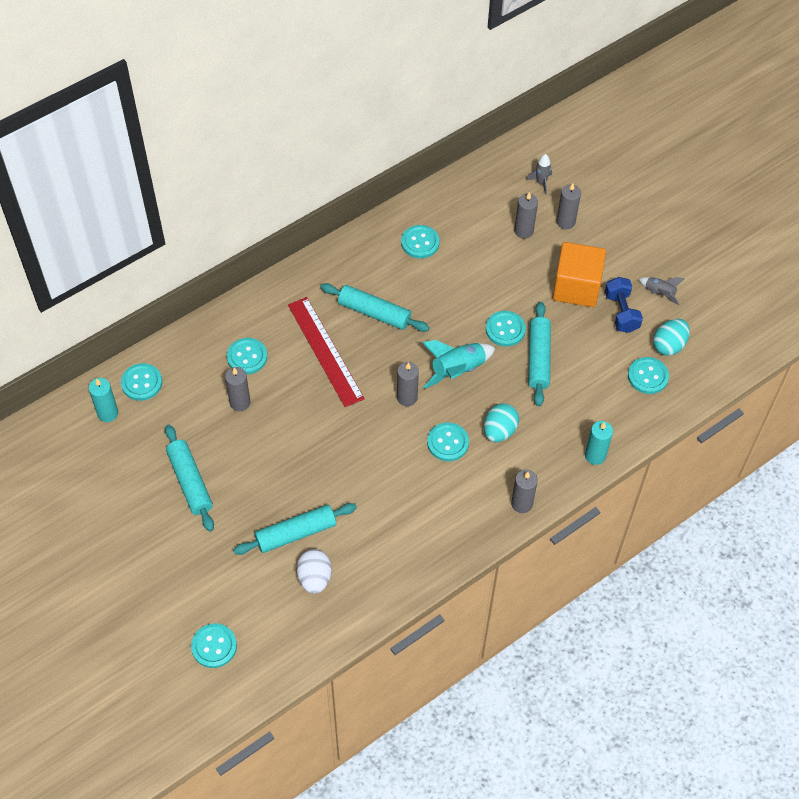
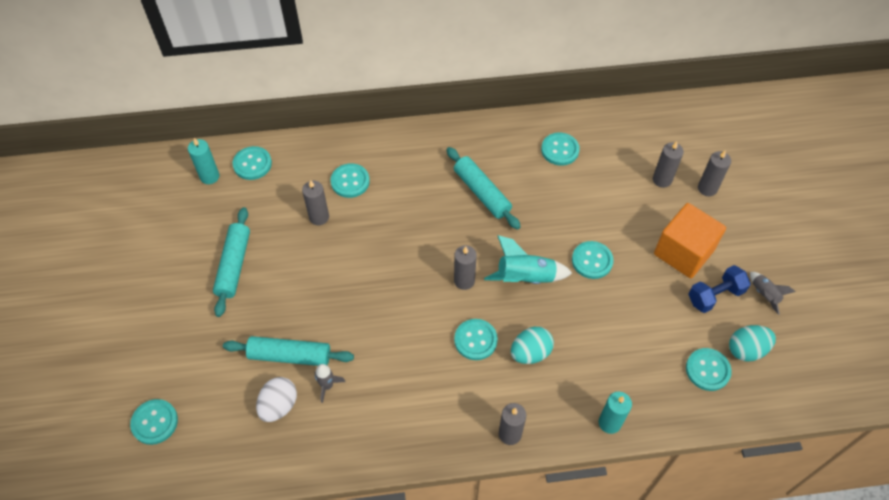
camera: 30 degrees right, 0 degrees up
(325, 351) = (418, 206): red ruler -> none
(538, 358) = (608, 302): turquoise rolling pin -> none
(541, 183) = (703, 144): grey rocket -> grey rocket (327, 386)
(621, 312) = (715, 295): blue dumbbell -> blue dumbbell turned 45 degrees clockwise

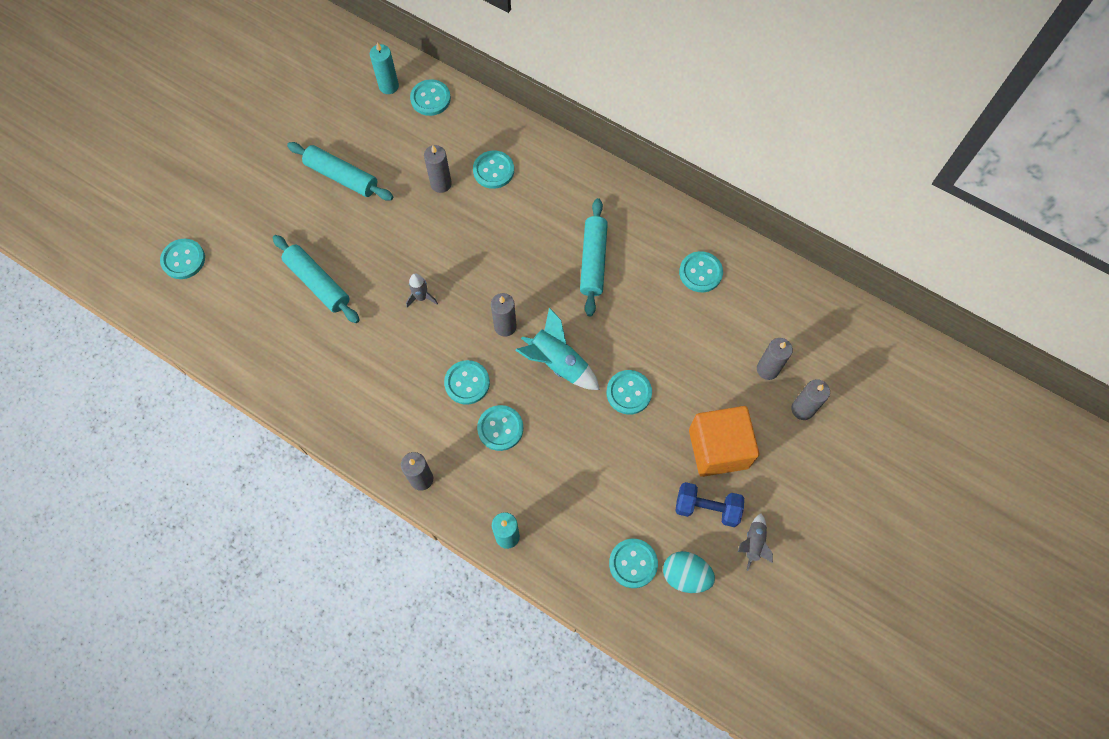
camera: 40 degrees right, 10 degrees up
(234, 265) = (342, 177): turquoise rolling pin -> turquoise rolling pin turned 75 degrees clockwise
(279, 405) = (276, 316): white egg -> none
(327, 386) = (323, 329): grey rocket -> grey rocket (421, 297)
(530, 353) = (500, 428): turquoise egg -> turquoise button

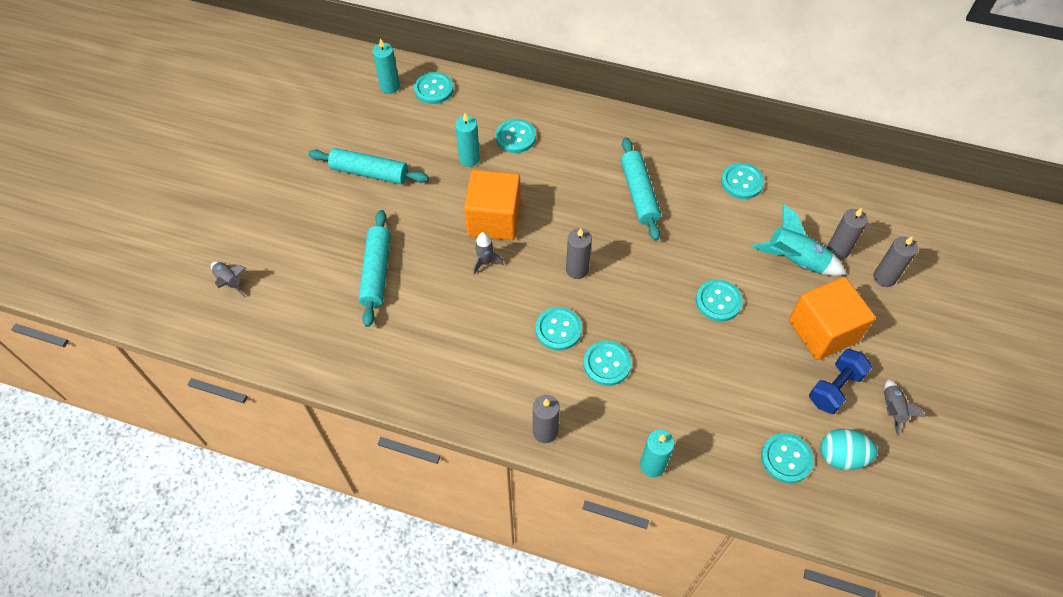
camera: 15 degrees left, 10 degrees down
(183, 260) = (230, 282): turquoise button -> grey rocket
(318, 283) = (376, 272): turquoise rolling pin -> turquoise rolling pin turned 60 degrees clockwise
(441, 184) = (469, 159): grey candle -> turquoise candle
(444, 255) = (494, 219): none -> orange cube
(558, 363) = (640, 290): turquoise rocket -> turquoise rocket (795, 261)
(707, 508) = (835, 388): blue dumbbell -> blue dumbbell turned 45 degrees counterclockwise

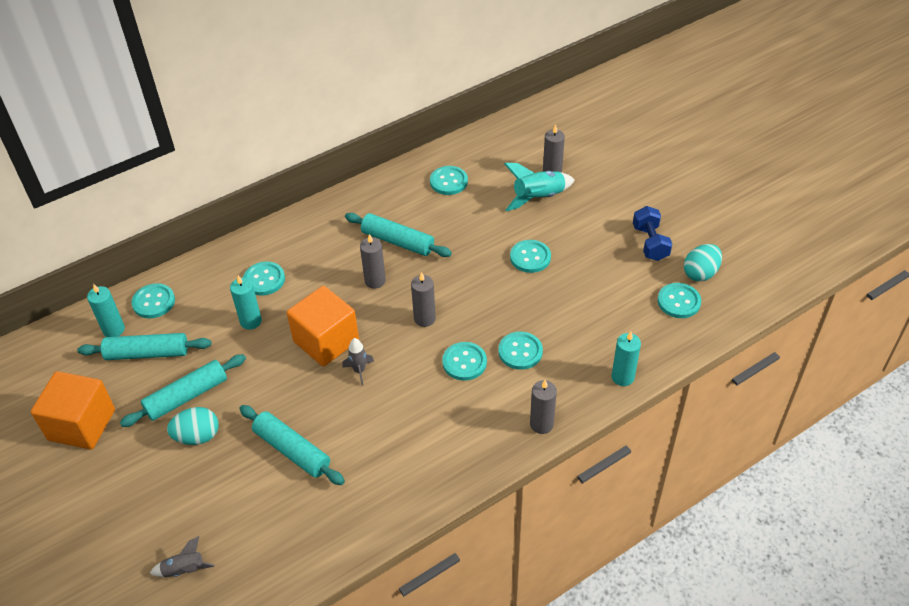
camera: 50 degrees left, 10 degrees down
(341, 205) = (197, 436): none -> turquoise egg
(386, 121) = (147, 353): none -> turquoise rolling pin
(823, 331) = (604, 220): orange cube -> orange cube (82, 425)
(884, 277) = (594, 165): grey candle -> grey candle (375, 281)
(892, 409) = (689, 226): grey rocket -> none

